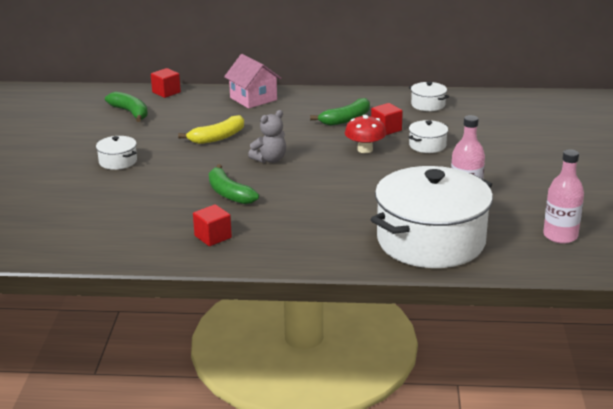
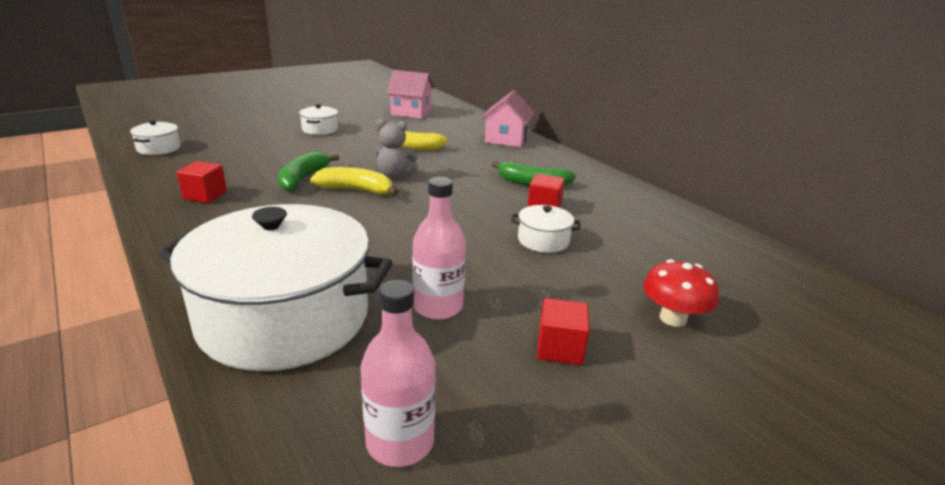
camera: 50 degrees right, 0 degrees up
(130, 113) = (411, 112): green banana -> pink house
(166, 92) = (465, 112): red cube -> red cube (560, 348)
(278, 179) = (356, 190): none -> yellow banana
(365, 149) = (479, 210): red mushroom -> red mushroom (673, 318)
(428, 105) = (643, 212): white pot -> white pot (159, 148)

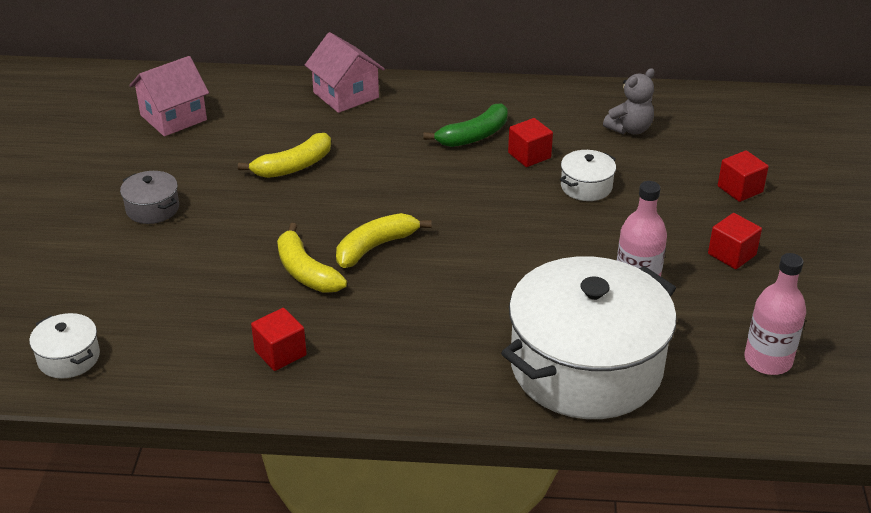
camera: 50 degrees left, 10 degrees up
(303, 179) = (306, 271): green banana -> yellow banana
(320, 129) = (152, 208): white pot -> grey pot
(394, 176) = (365, 209): grey teddy bear -> grey teddy bear (630, 129)
(673, 318) = (740, 189): red mushroom -> red cube

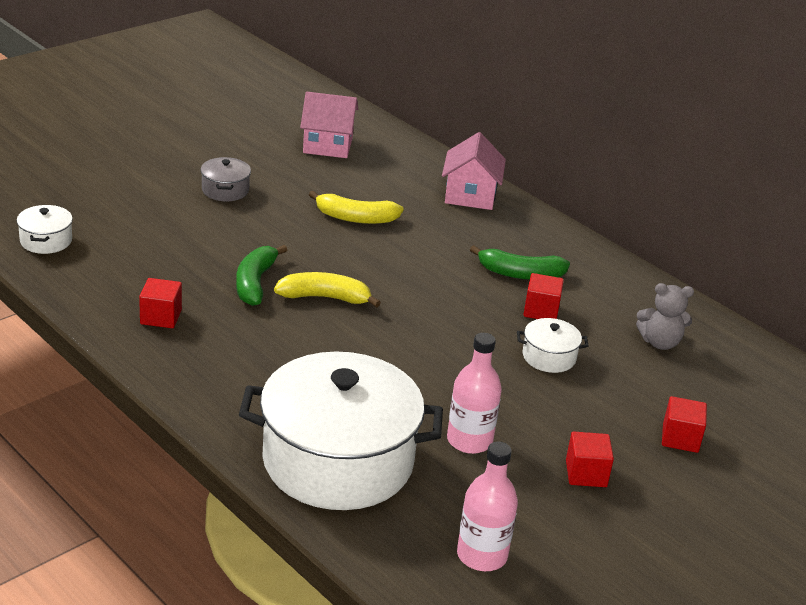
camera: 40 degrees right, 5 degrees down
(306, 271) = (255, 283): yellow banana -> green banana

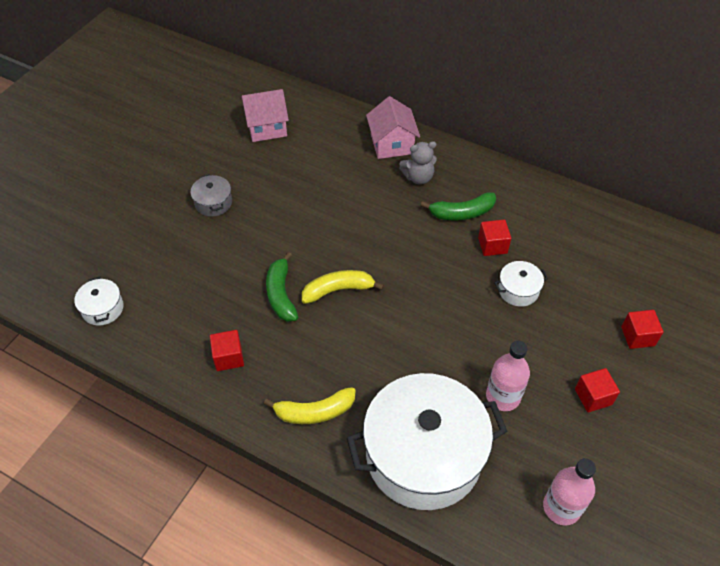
camera: 15 degrees left, 20 degrees up
(355, 218) = (322, 198): yellow banana -> yellow banana (314, 412)
(660, 342) = (584, 246): grey teddy bear -> grey teddy bear (418, 177)

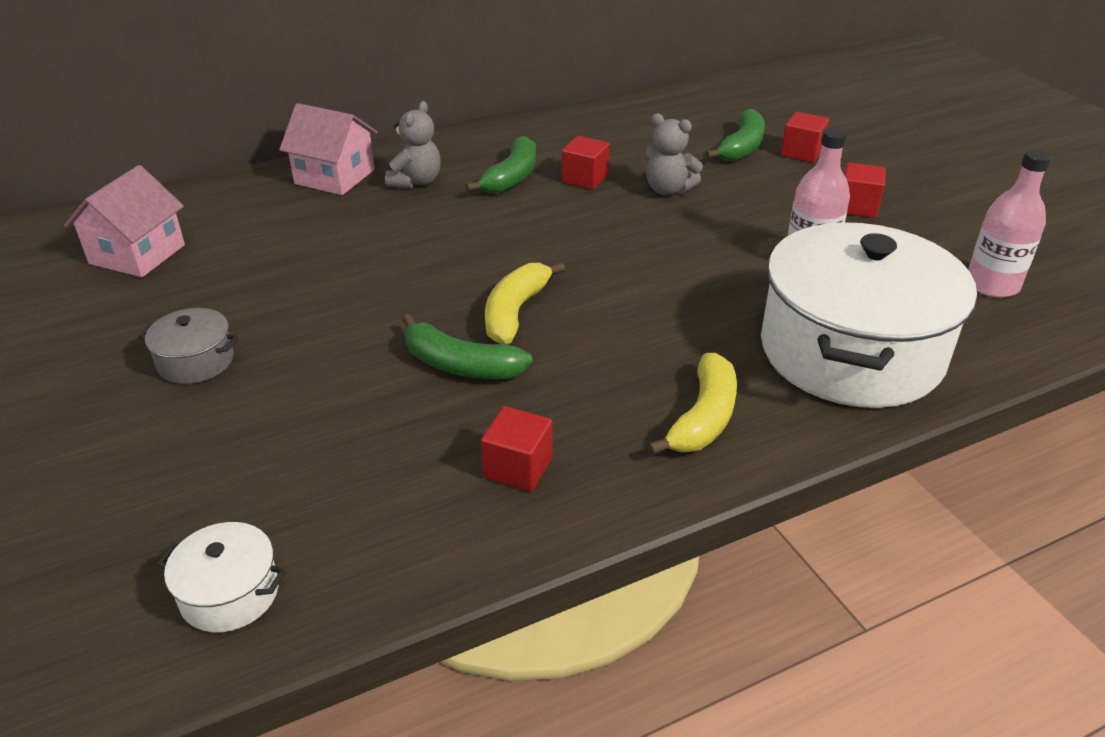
camera: 55 degrees left, 15 degrees down
(518, 290) = (668, 190): white pot -> grey teddy bear
(611, 301) = (741, 147): none -> green banana

